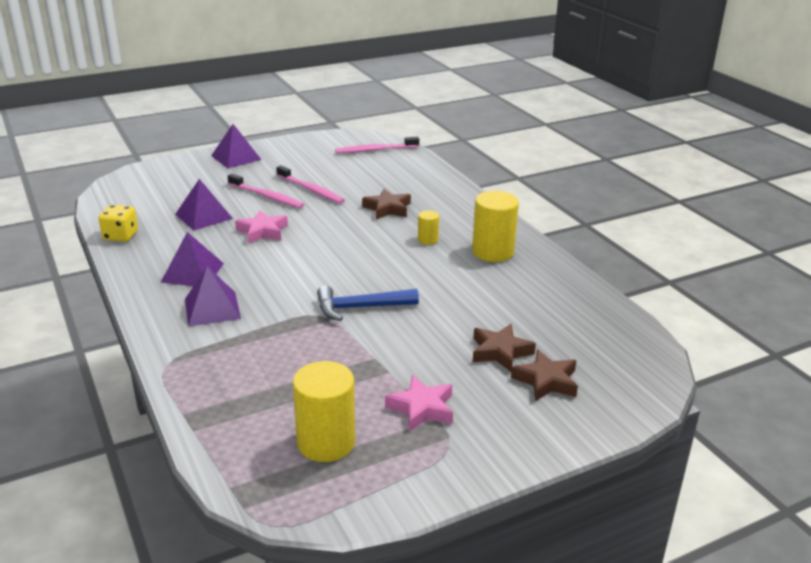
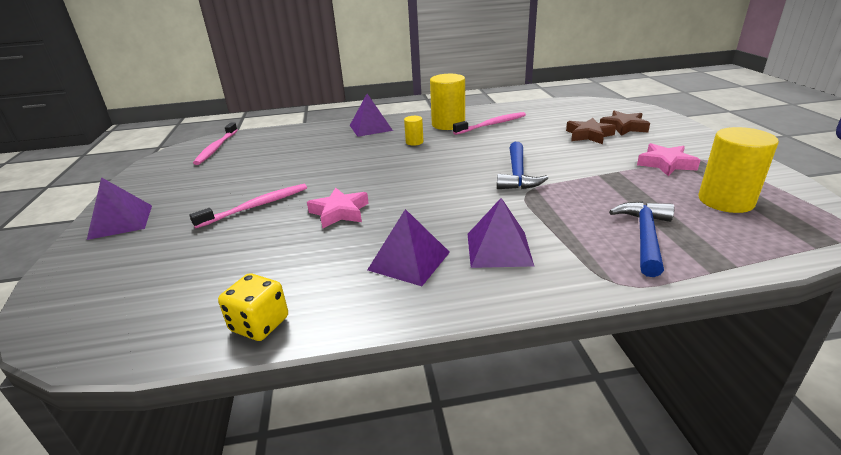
camera: 70 degrees left, 0 degrees up
(203, 216) = (265, 249): purple pyramid -> purple pyramid (370, 128)
(239, 382) = (645, 237): none -> blue hammer
(311, 190) = (268, 182): pink toothbrush -> pink toothbrush (492, 124)
(387, 209) = (345, 152): brown star -> none

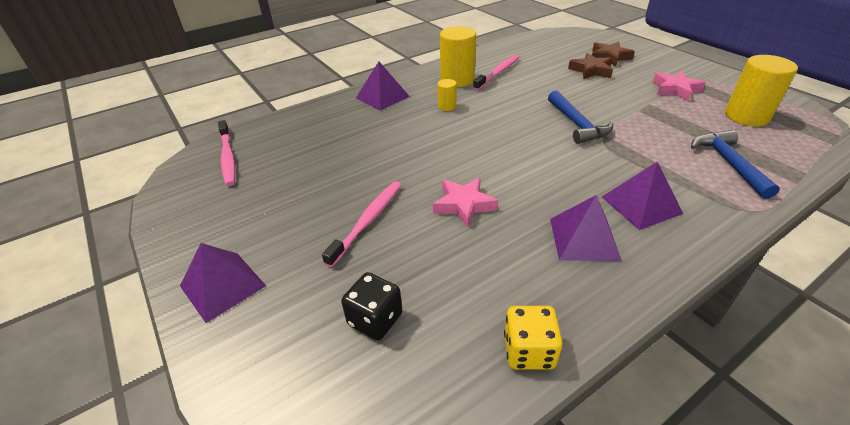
camera: 25 degrees left, 10 degrees up
(182, 268) = (375, 319): none -> black dice

